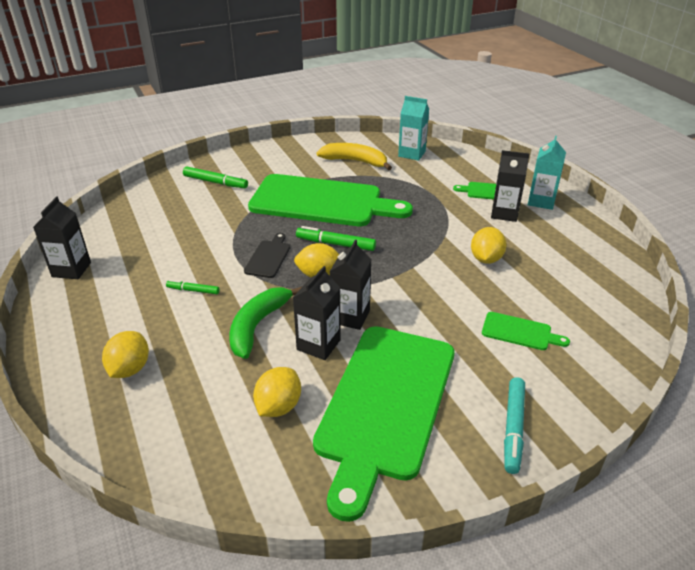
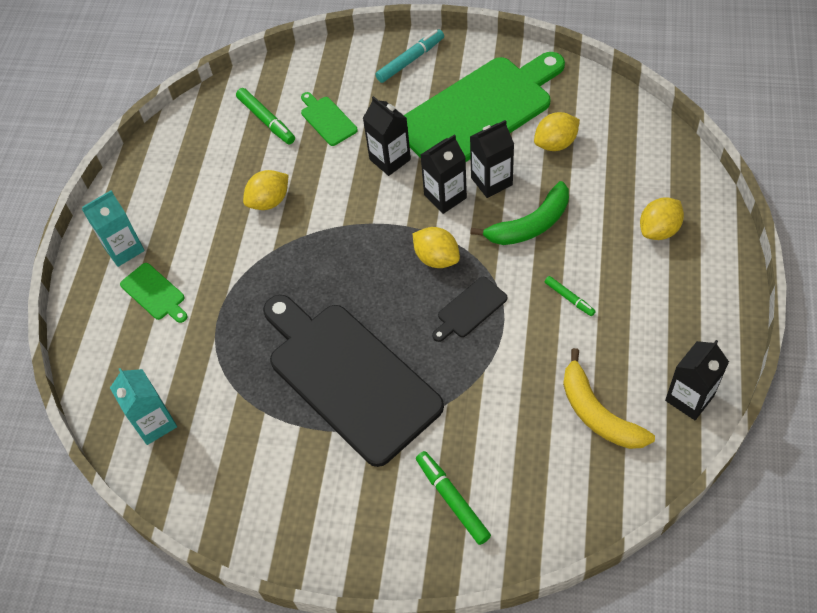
camera: 140 degrees left, 20 degrees up
(322, 202) = (349, 377): green cutting board -> black cutting board
(335, 244) = (389, 294): green marker -> green marker (266, 120)
(355, 161) = (239, 447): yellow banana -> yellow banana (597, 413)
(504, 213) = (181, 251): black carton -> black carton (390, 159)

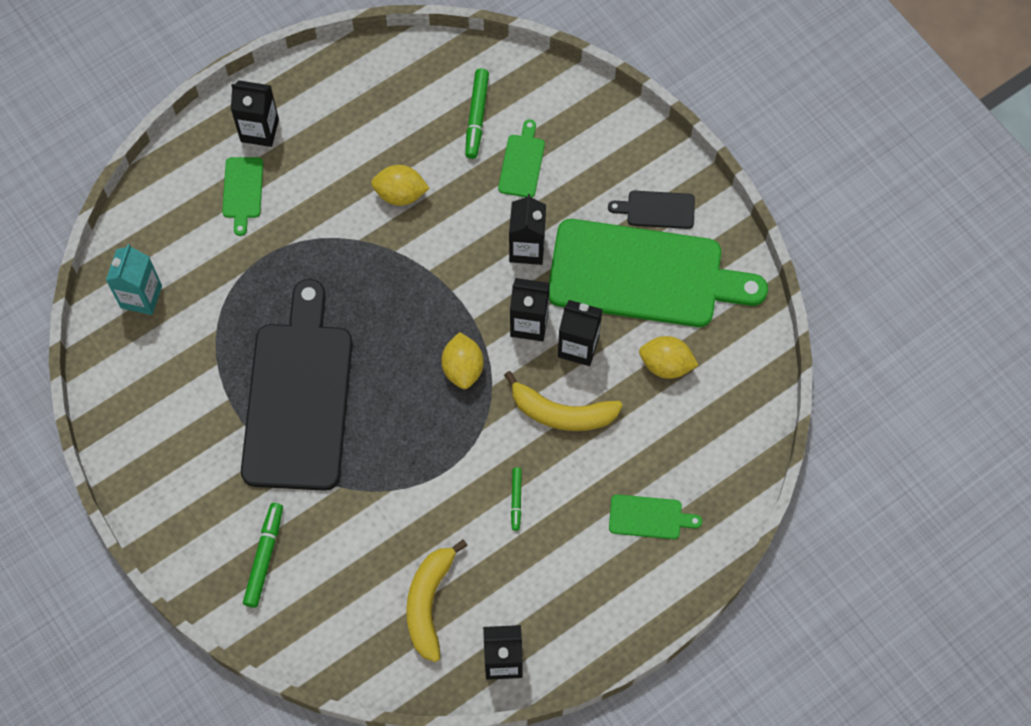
camera: 40 degrees right, 10 degrees up
(124, 249) = (259, 130): turquoise carton -> black carton
(410, 60) = (648, 171): turquoise marker -> none
(469, 309) = (438, 433): black cutting board -> black cutting board (657, 209)
(530, 225) = (561, 413): green banana -> yellow banana
(659, 230) = (649, 517): yellow lemon -> green cutting board

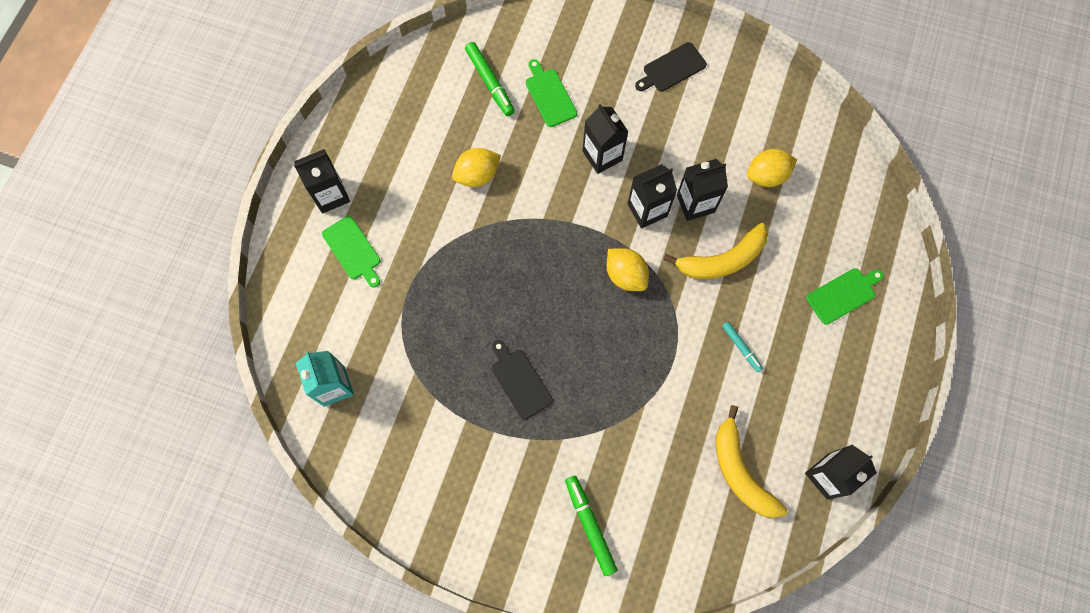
camera: 35 degrees left, 5 degrees up
(299, 397) = (520, 381): black cutting board -> black cutting board, size x0.40
(516, 500) = (741, 347): green marker -> turquoise marker
(644, 275) = (700, 121): green cutting board -> none

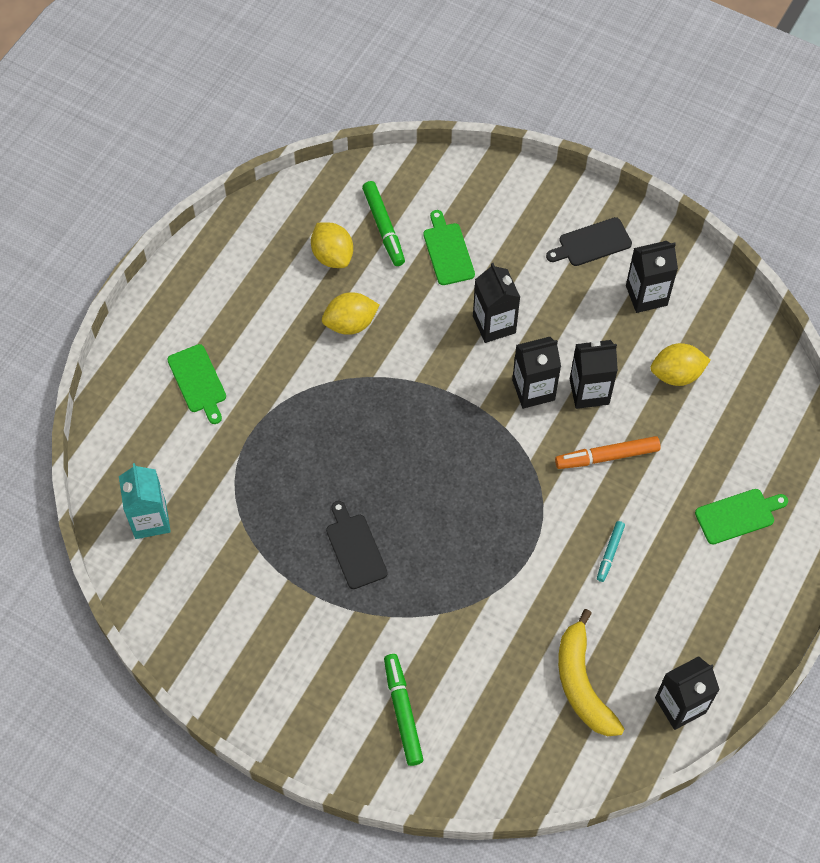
camera: 10 degrees right, 10 degrees down
(331, 195) = (185, 320): black carton -> black carton (646, 295)
(625, 275) = (495, 455): yellow lemon -> yellow lemon (332, 256)
(722, 260) = (607, 456): yellow banana -> orange marker
(741, 347) = (610, 553): turquoise marker -> turquoise marker turned 45 degrees clockwise

